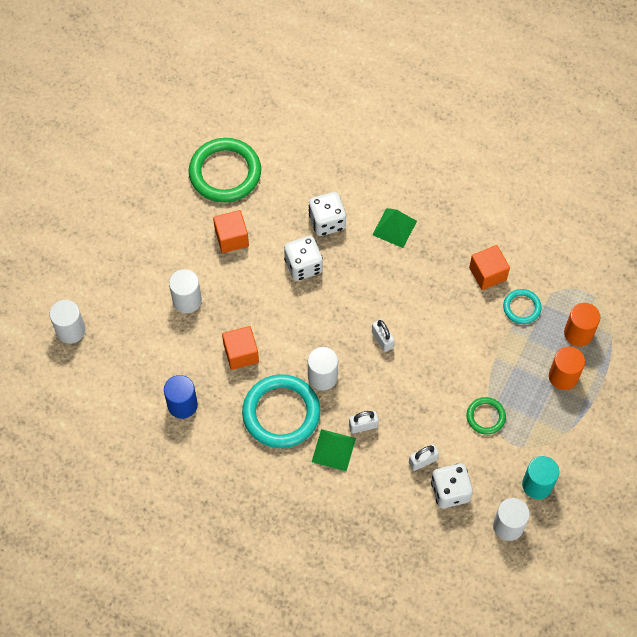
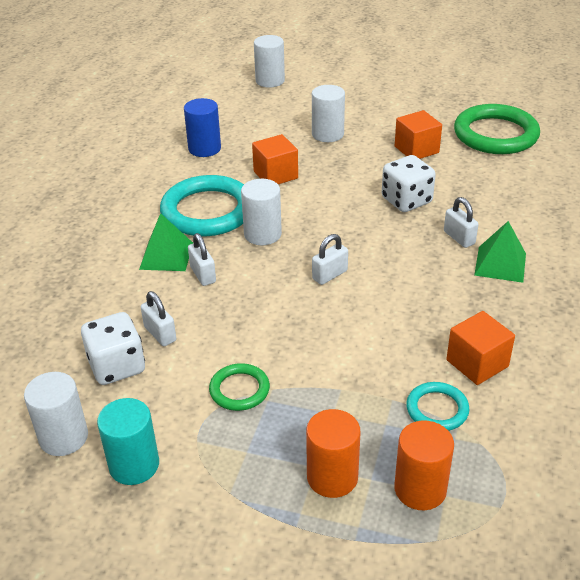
camera: 80 degrees right, 25 degrees down
(327, 222) = (476, 210): white dice -> none
(359, 244) = (459, 238): none -> white padlock

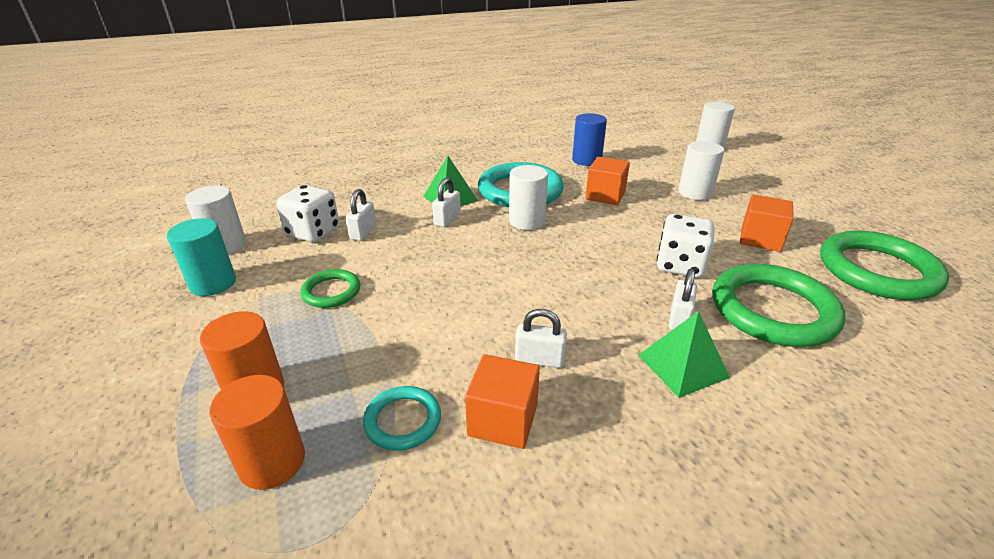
camera: 50 degrees right, 5 degrees down
(329, 275) = (520, 271): white padlock -> white padlock (539, 359)
(488, 197) = (773, 310): none -> green ring

